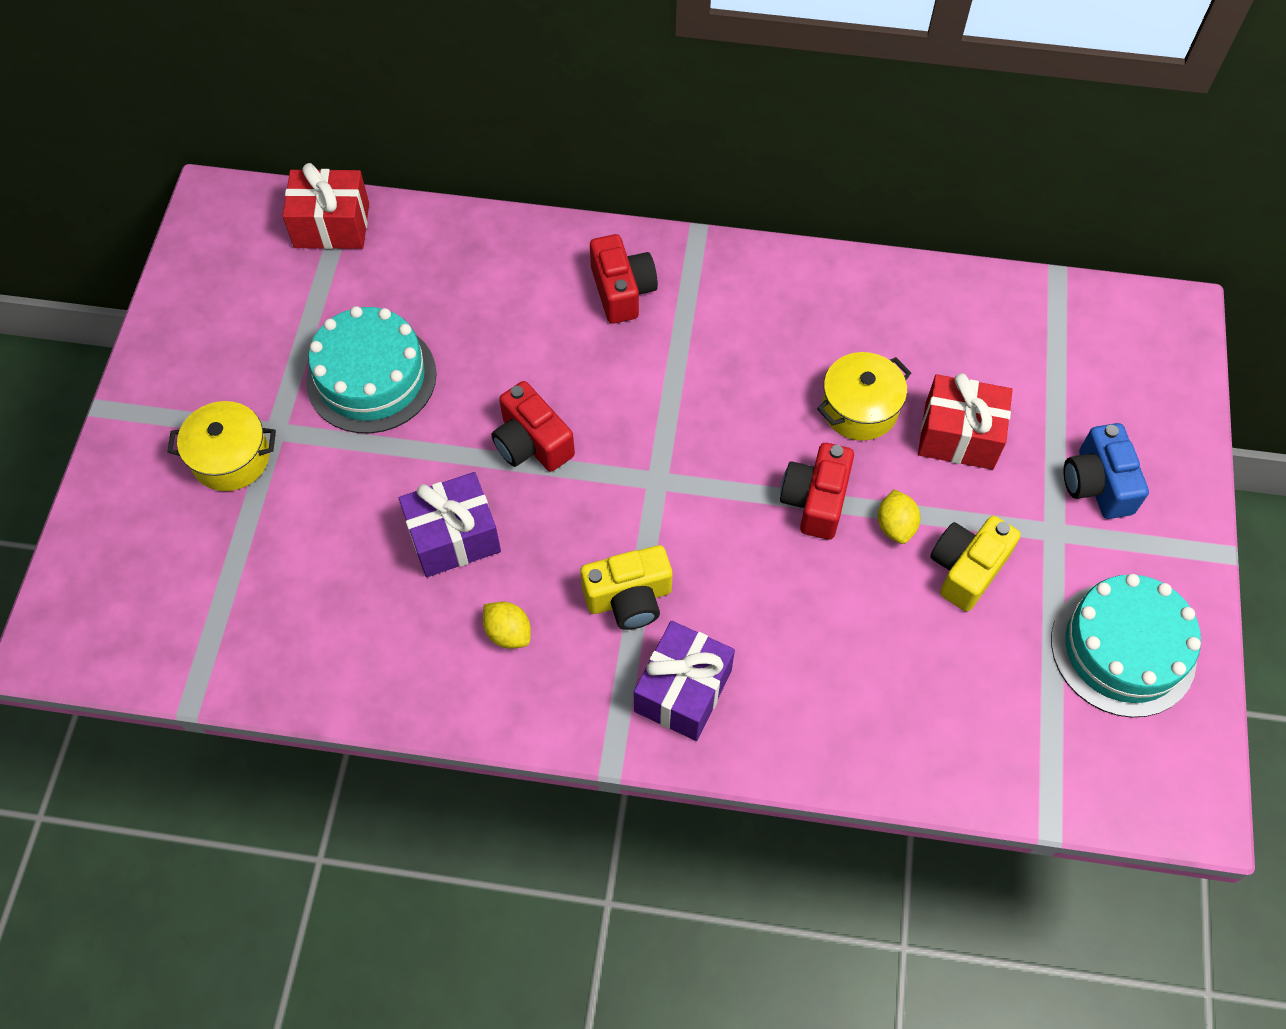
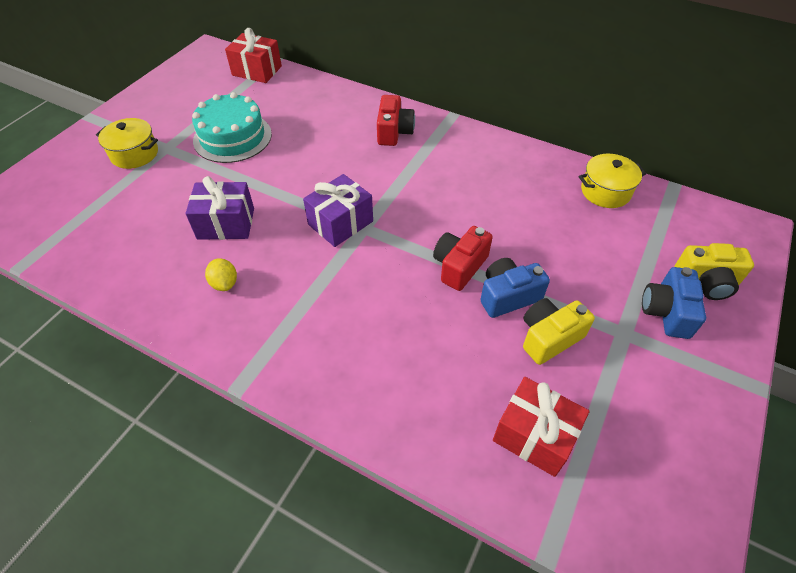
camera: 20 degrees right, 10 degrees down
(532, 443) = (300, 189): red camera -> none
(629, 598) = (310, 286): yellow camera -> yellow camera (706, 282)
(683, 691) = (314, 352): purple gift -> purple gift (340, 223)
(859, 409) = (511, 224): yellow pot -> yellow pot (605, 191)
(895, 526) = (508, 296): yellow lemon -> blue camera
(959, 436) = (573, 256): red gift -> red gift (534, 435)
(1123, 649) = (655, 430): turquoise cake -> none

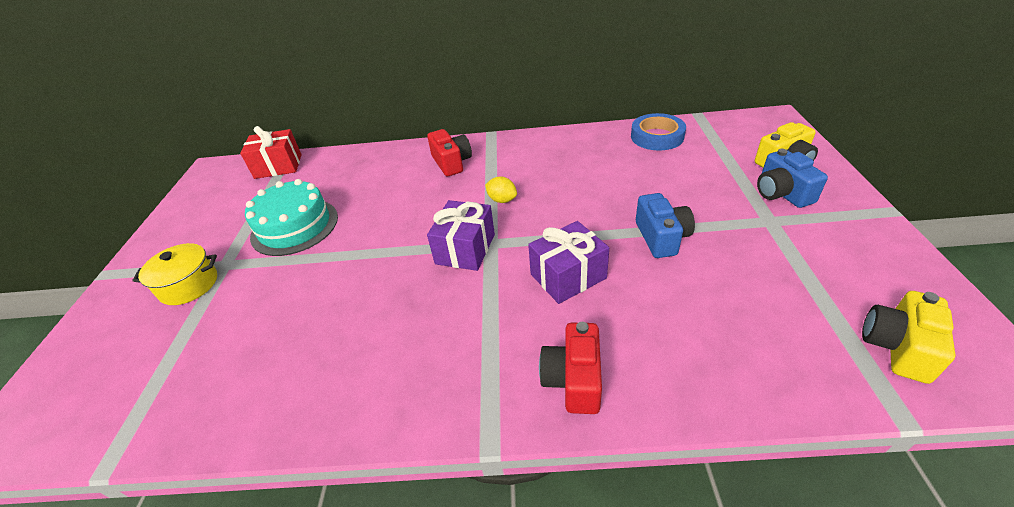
camera: 25 degrees left, 10 degrees down
(224, 283) = (390, 356): yellow lemon -> yellow lemon (502, 200)
(226, 223) = (347, 301): purple gift -> purple gift (568, 276)
(459, 266) = (601, 234): red camera -> red camera (573, 379)
(508, 296) = (661, 237): blue camera -> blue camera turned 135 degrees clockwise
(534, 435) = (791, 331): red gift -> none
(549, 337) = (723, 251): yellow camera -> yellow camera (897, 347)
(605, 191) = (657, 136): yellow pot -> blue tape

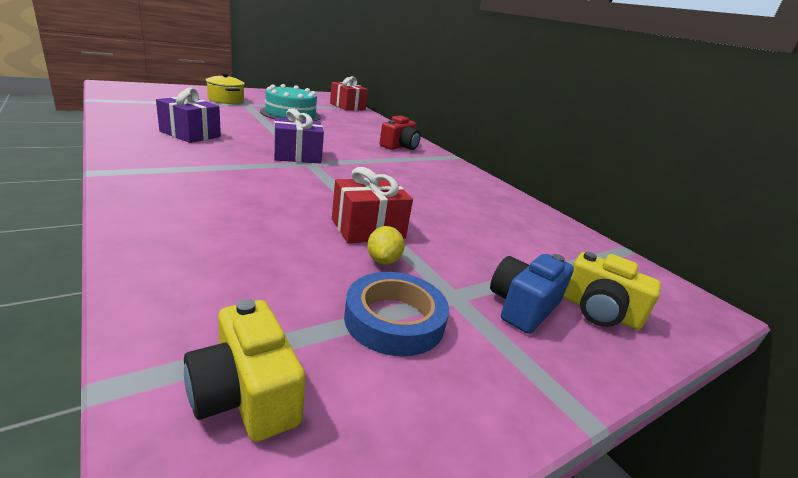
camera: 50 degrees right, 15 degrees down
(502, 200) = (367, 164): yellow lemon -> yellow lemon (383, 260)
(568, 276) = (285, 190): purple gift -> purple gift (190, 134)
(573, 379) = (161, 195): red camera -> none
(657, 136) = (544, 225): blue tape -> blue tape (394, 320)
(661, 237) = (368, 229): blue camera -> red gift
(897, 347) = (246, 395): yellow camera -> yellow camera turned 120 degrees counterclockwise

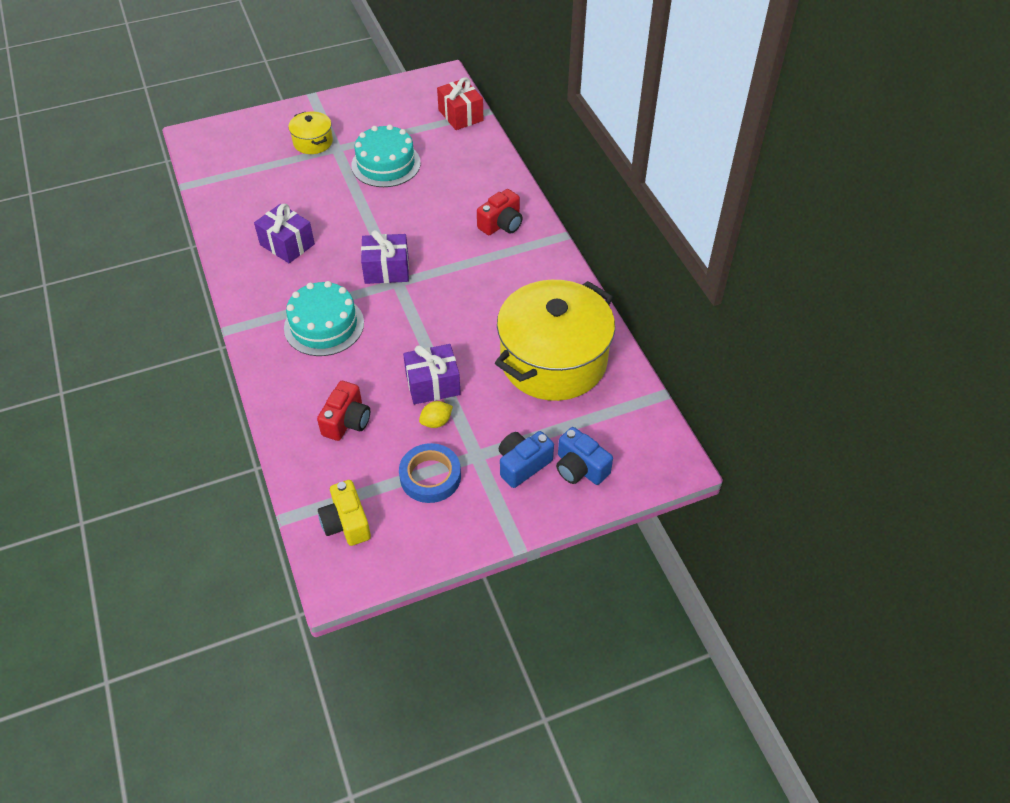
camera: 15 degrees right, 25 degrees up
(225, 179) = (324, 325): none -> turquoise cake
(251, 255) = (347, 421): none -> red camera
(368, 229) = (433, 384): red gift -> purple gift
(383, 260) = (436, 422): yellow lemon -> yellow lemon turned 45 degrees clockwise
(496, 220) = (553, 360): none -> yellow pot
(599, 311) = (580, 468): yellow camera -> blue camera

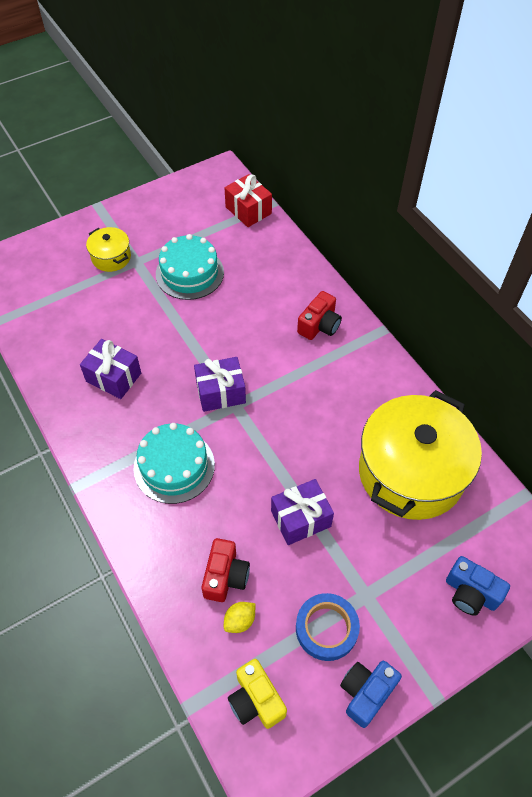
camera: 10 degrees left, 5 degrees up
(436, 422) = (315, 562): yellow lemon -> yellow lemon (240, 621)
(522, 464) = (414, 598): blue camera -> blue camera (366, 693)

